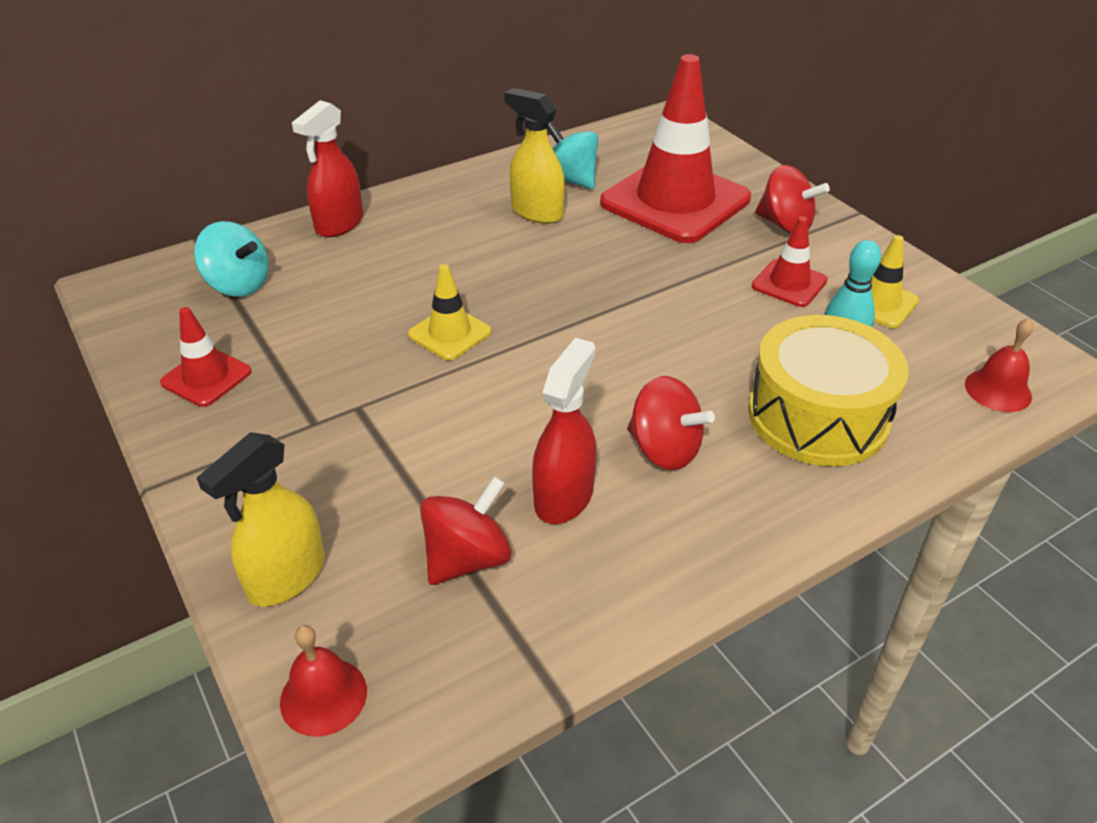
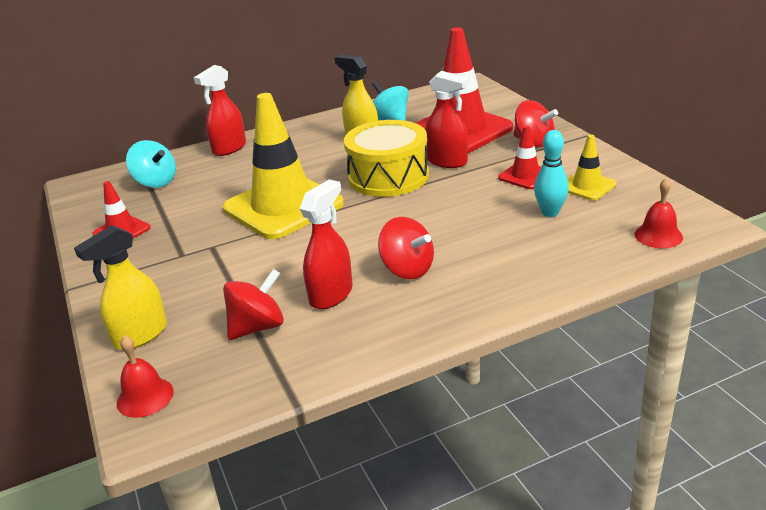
camera: 10 degrees right, 10 degrees down
(449, 333) = (283, 206): yellow traffic cone -> yellow traffic cone, size x2.18
(672, 256) = (447, 161): none -> red spray bottle
(817, 416) = (521, 251): yellow drum -> yellow drum (388, 176)

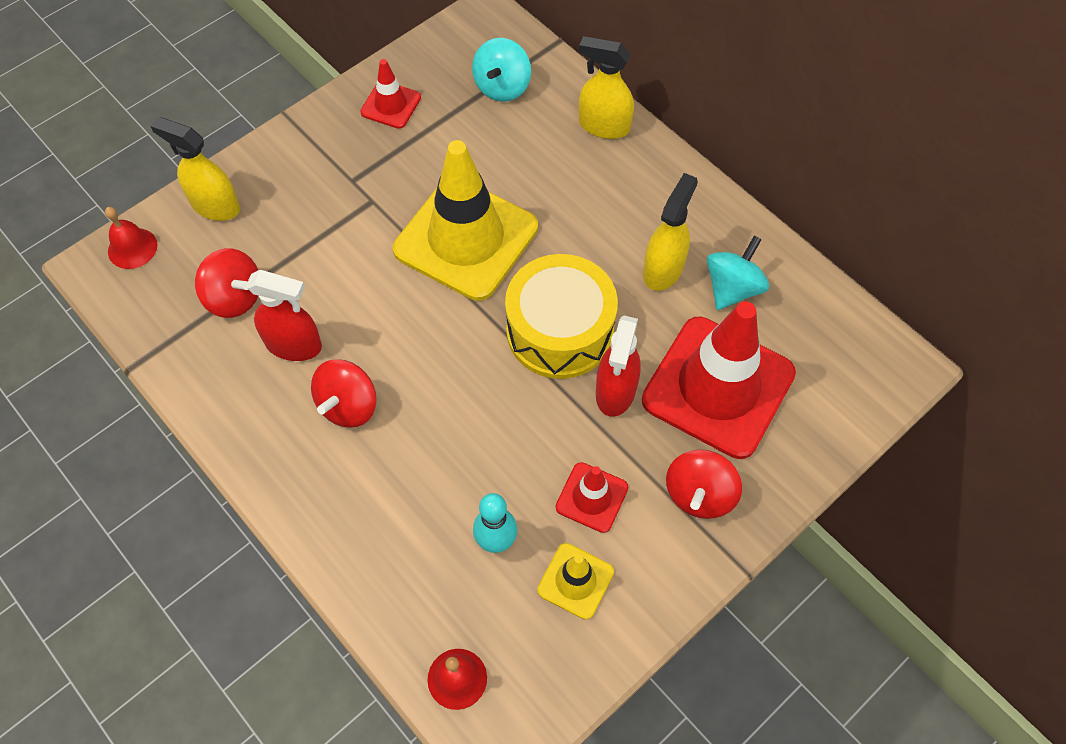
camera: 70 degrees right, 30 degrees up
(229, 148) = (603, 126): red spray bottle -> yellow spray bottle

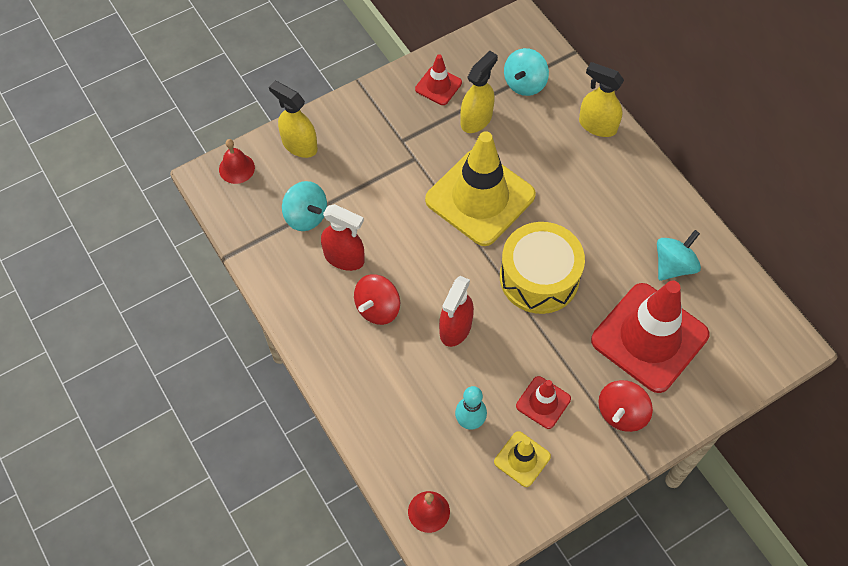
camera: 10 degrees right, 0 degrees up
(235, 297) = (306, 216): red spinning top -> turquoise spinning top
(615, 391) = (573, 329): red spray bottle -> red spray bottle (455, 328)
(663, 269) = (624, 243): yellow spray bottle -> yellow spray bottle (476, 119)

